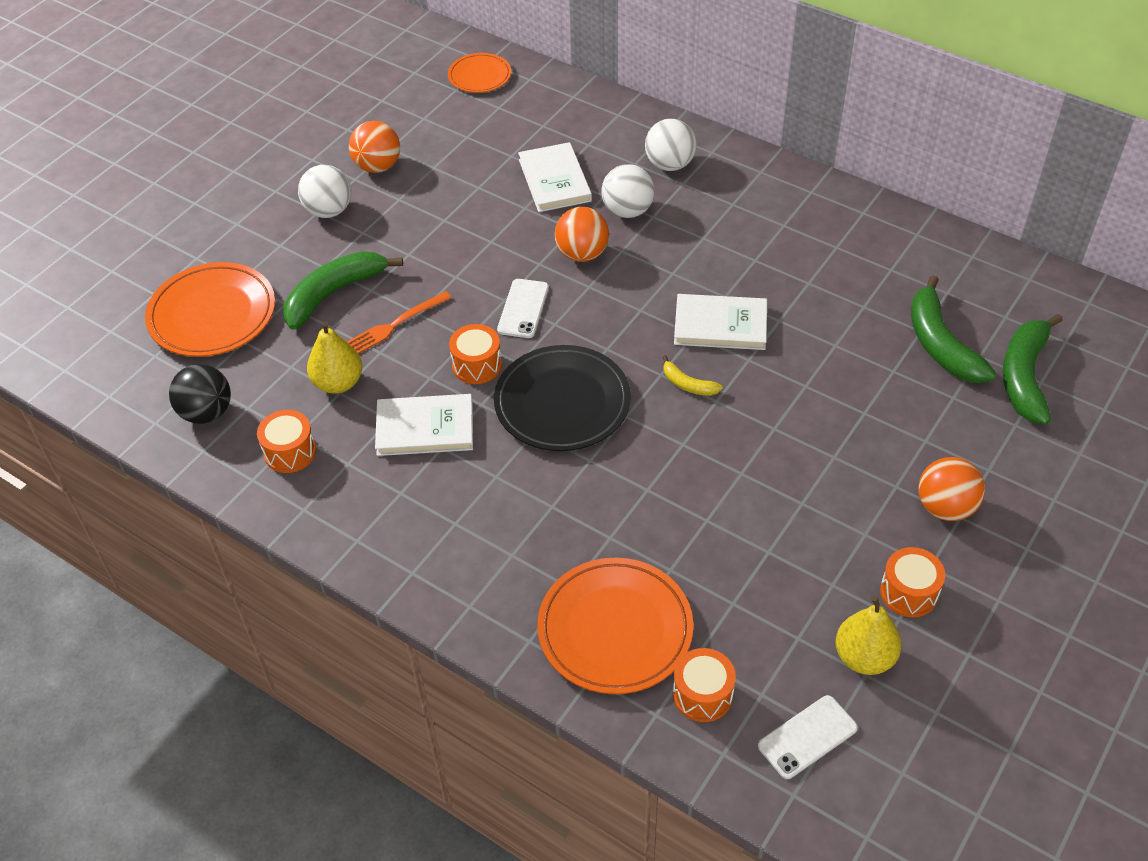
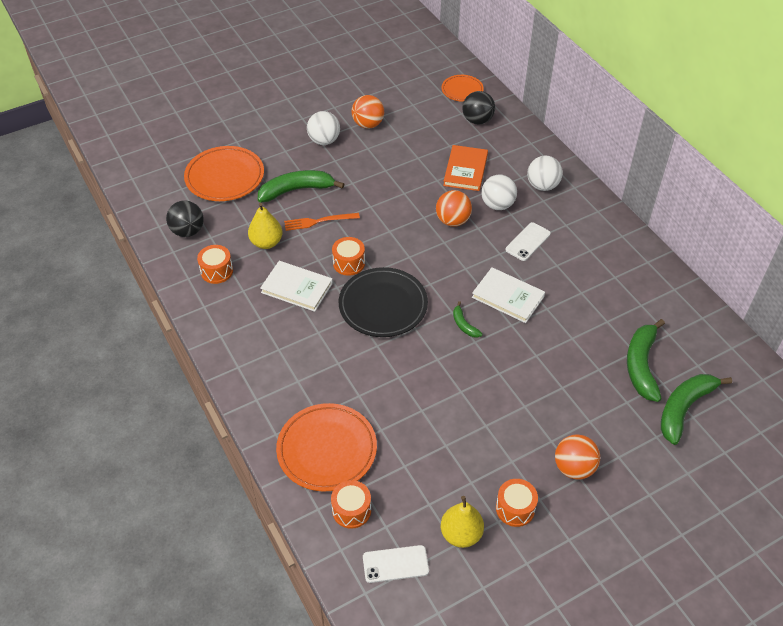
camera: 25 degrees right, 0 degrees up
(523, 309) = (397, 240): white phone -> white phone (528, 242)
(527, 109) = (477, 120): none -> black ball
(554, 180) = (465, 170): white book -> orange book
(688, 384) = (464, 325): yellow banana -> green banana

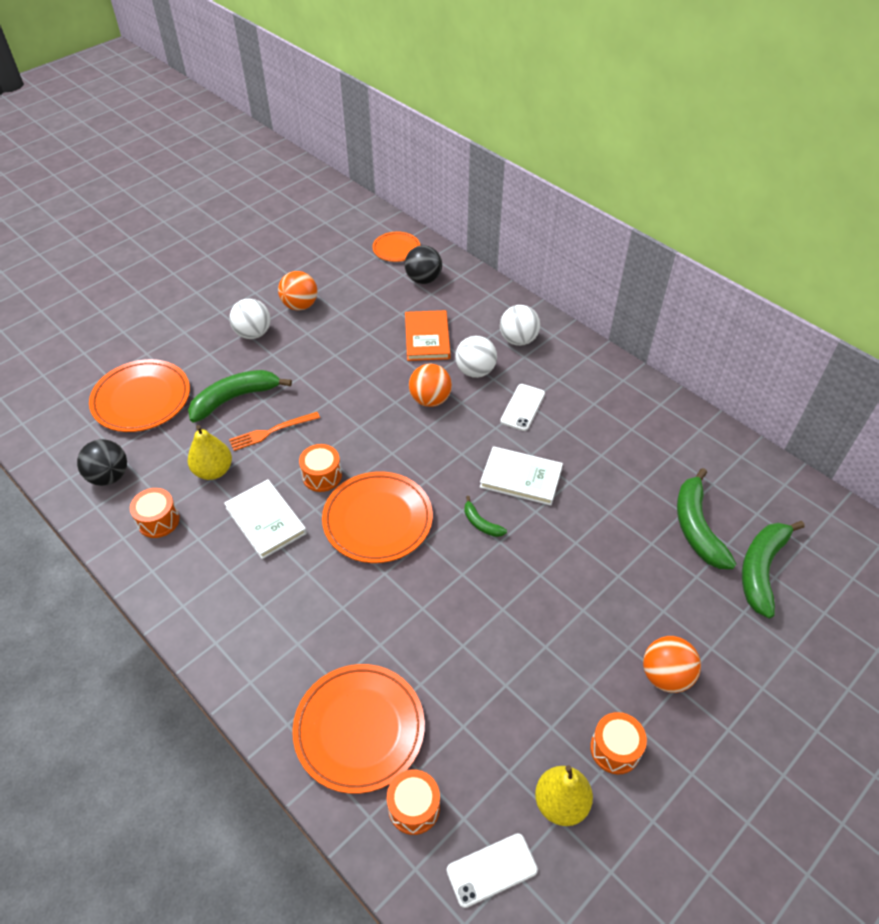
camera: 15 degrees left, 0 degrees up
(297, 288) = (266, 520): white book -> white book turned 45 degrees clockwise
(383, 305) = (377, 520): black plate -> orange plate

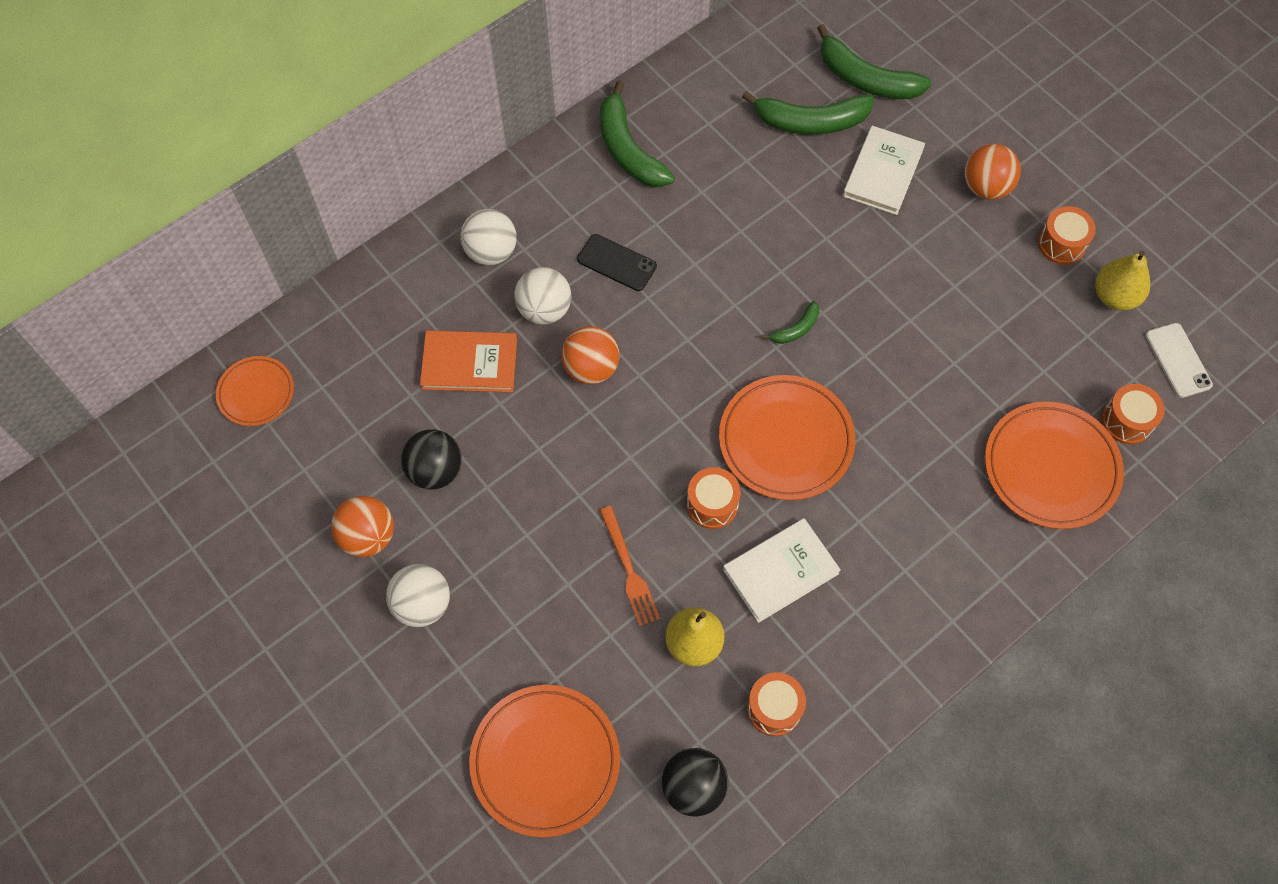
camera: 85 degrees left, 15 degrees up
(235, 398) = (560, 623): green banana -> green banana (628, 149)
(423, 279) = (339, 359): black ball -> black ball (435, 471)
(521, 478) = (731, 279): white book -> white book (883, 173)
(522, 407) = (616, 263): white phone -> black phone

